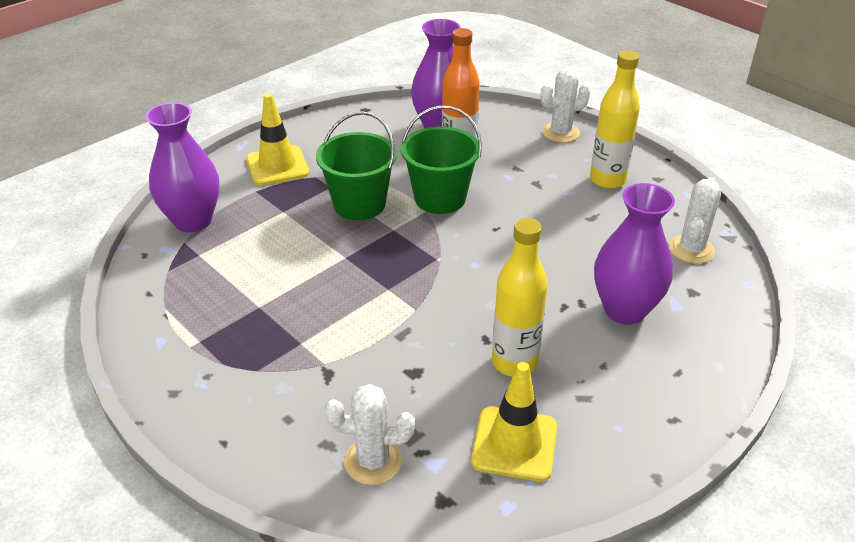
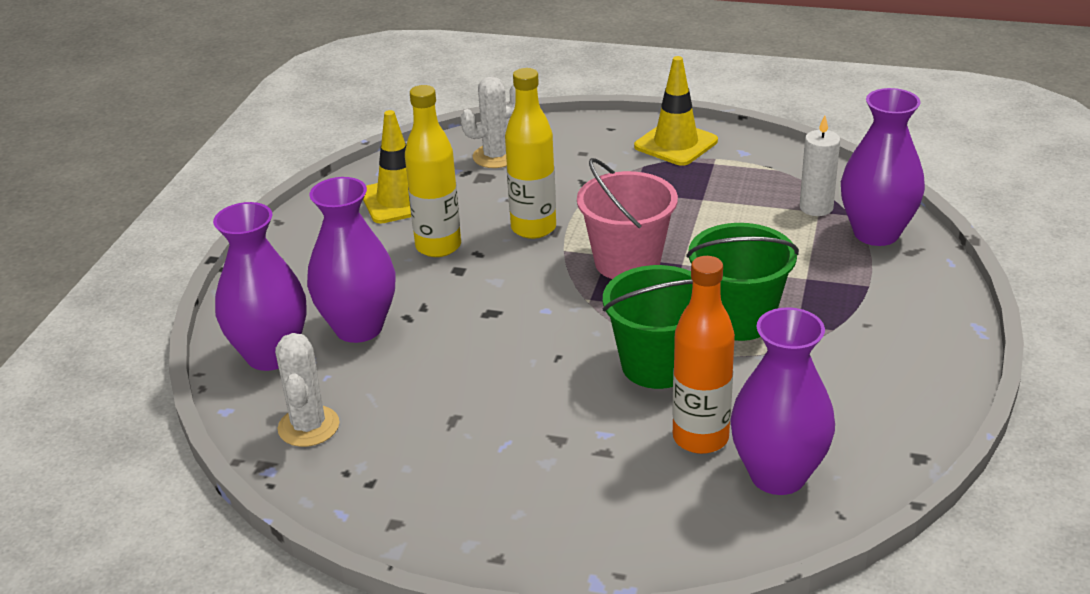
camera: 150 degrees right, 5 degrees down
(195, 258) = (816, 207): none -> white candle
(277, 166) = (893, 322): yellow traffic cone -> yellow traffic cone (676, 144)
(380, 276) = (627, 262): none -> pink bucket
(560, 132) = (592, 550): white cactus -> none
(607, 180) = (466, 487): yellow bottle -> yellow bottle (533, 228)
(705, 315) = (271, 355): none -> purple vase

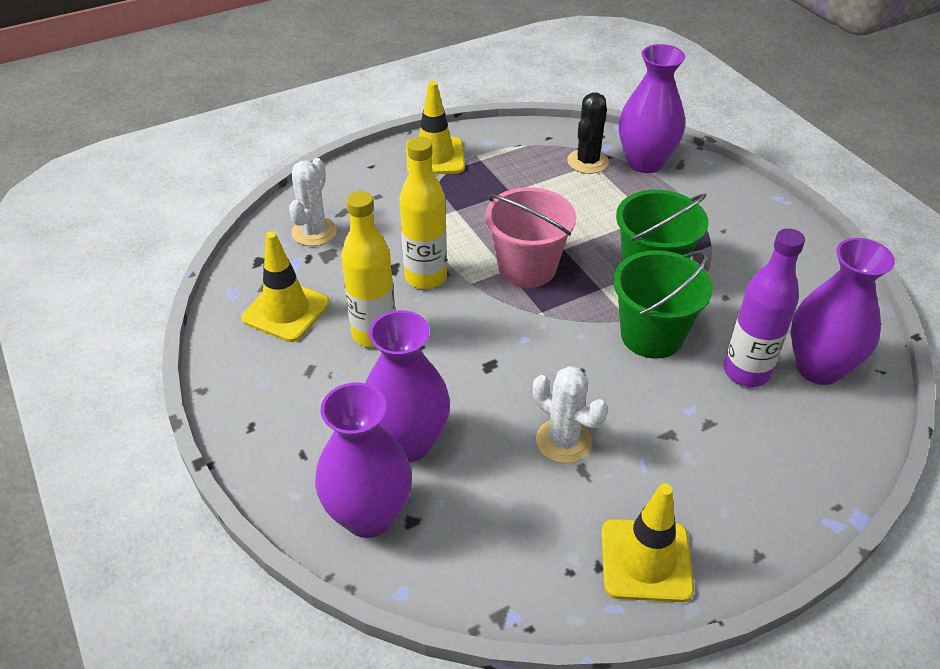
camera: 45 degrees left, 10 degrees up
(308, 426) = (488, 555): white cactus -> white cactus (563, 441)
(408, 502) = (646, 560): none -> yellow traffic cone
(700, 438) = (746, 372): orange bottle -> purple bottle
(816, 207) = (587, 162): white candle -> black cactus

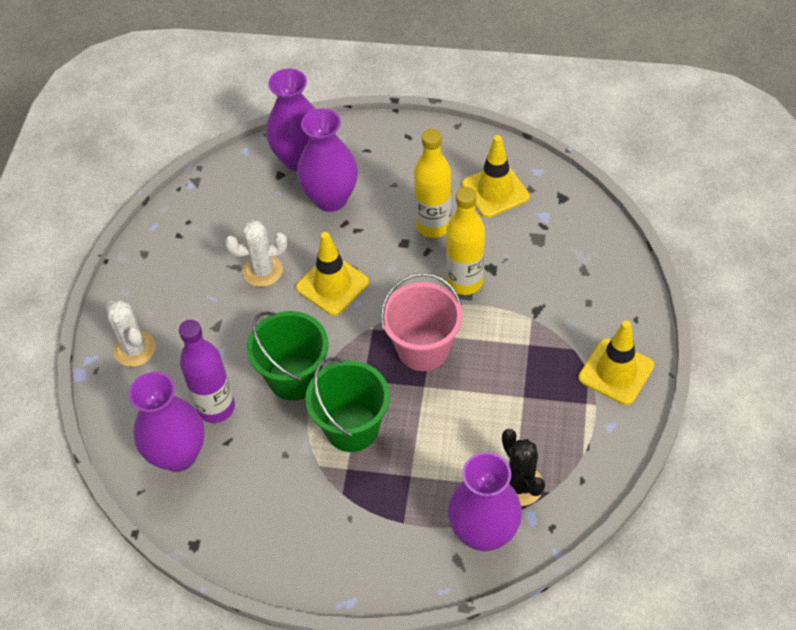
camera: 130 degrees right, 10 degrees up
(314, 232) = (571, 242): white cactus -> white cactus (135, 349)
(646, 560) = (161, 257): yellow traffic cone -> yellow traffic cone (332, 285)

